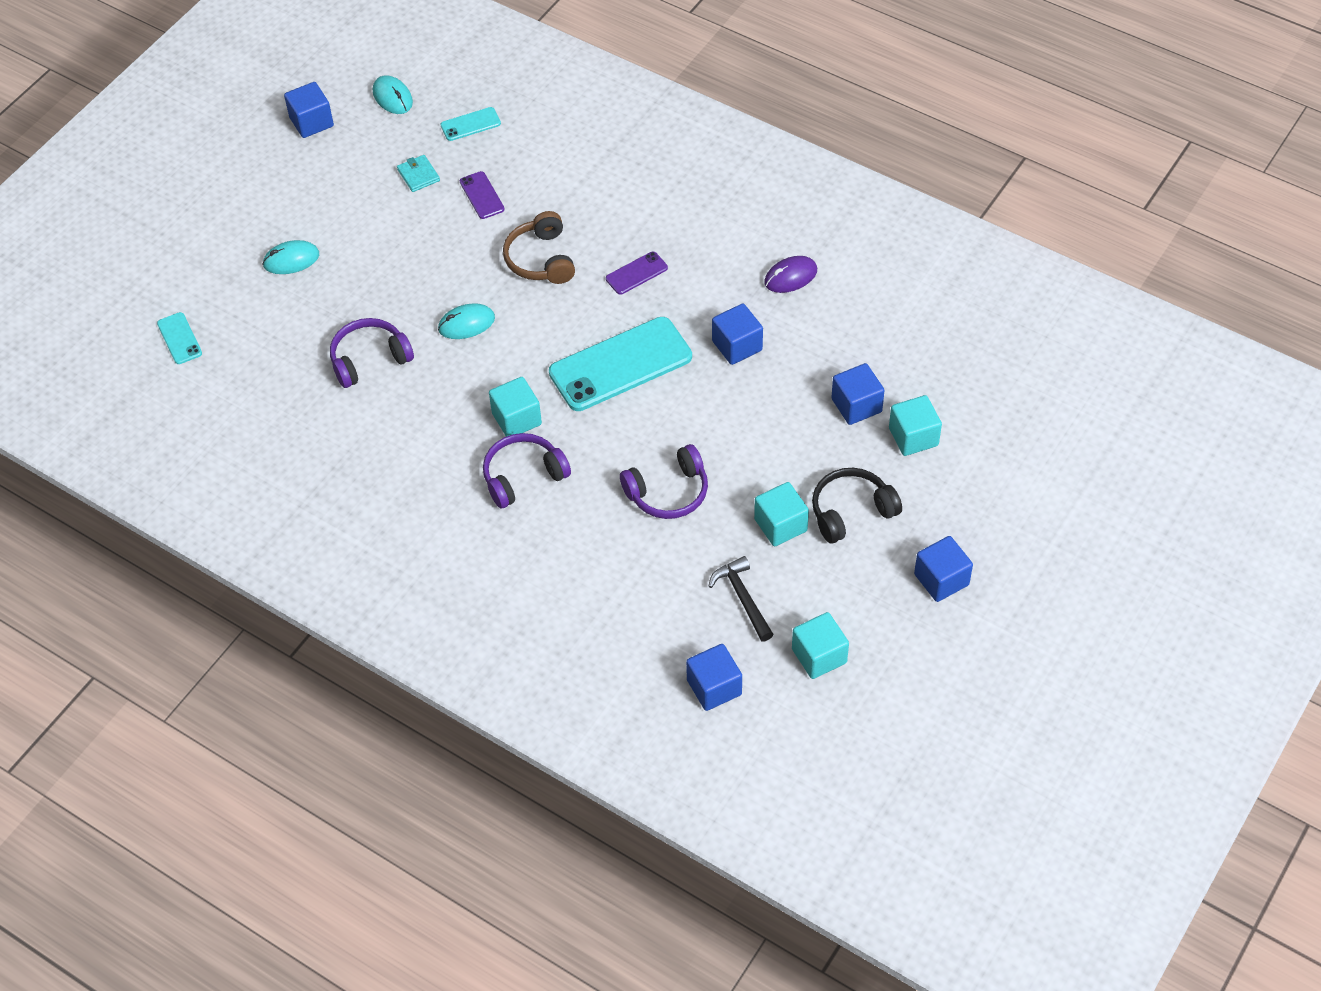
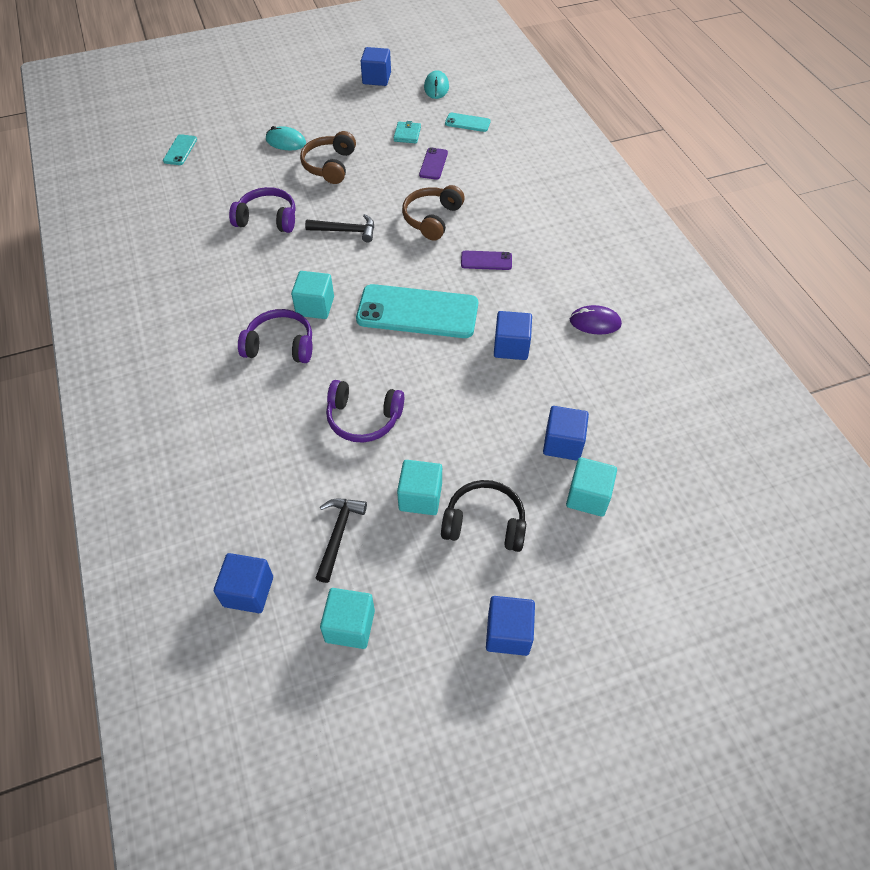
camera: 35 degrees right, 0 degrees up
(371, 260) = (330, 165): none -> brown headphones
(466, 324) = (346, 231): turquoise mouse -> black hammer

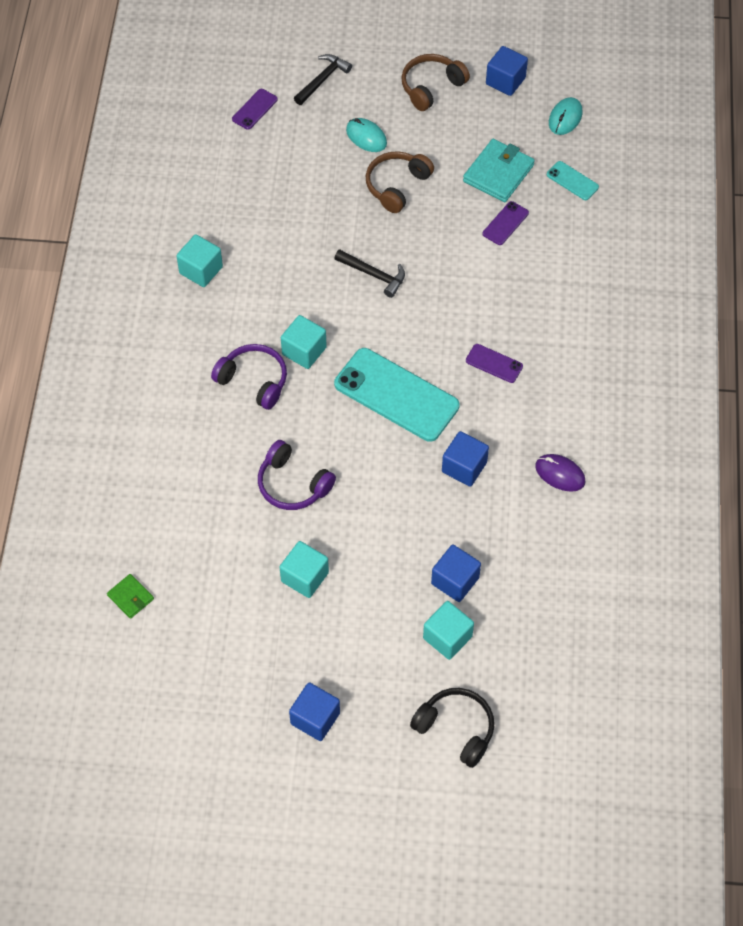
camera: 25 degrees right, 5 degrees up
(180, 150) = (254, 109): turquoise phone -> purple phone
(248, 591) = (130, 597): blue cube -> green wallet
(267, 219) = (304, 231): purple headphones -> none
(338, 534) = (222, 580): black hammer -> black hammer (323, 79)
(350, 626) = (196, 658): turquoise cube -> turquoise cube (201, 270)
(407, 134) = (498, 173): turquoise wallet -> turquoise wallet, size x1.82
(432, 219) = (467, 293): brown headphones -> brown headphones (431, 87)
(484, 523) = (346, 622): black headphones -> black headphones (456, 729)

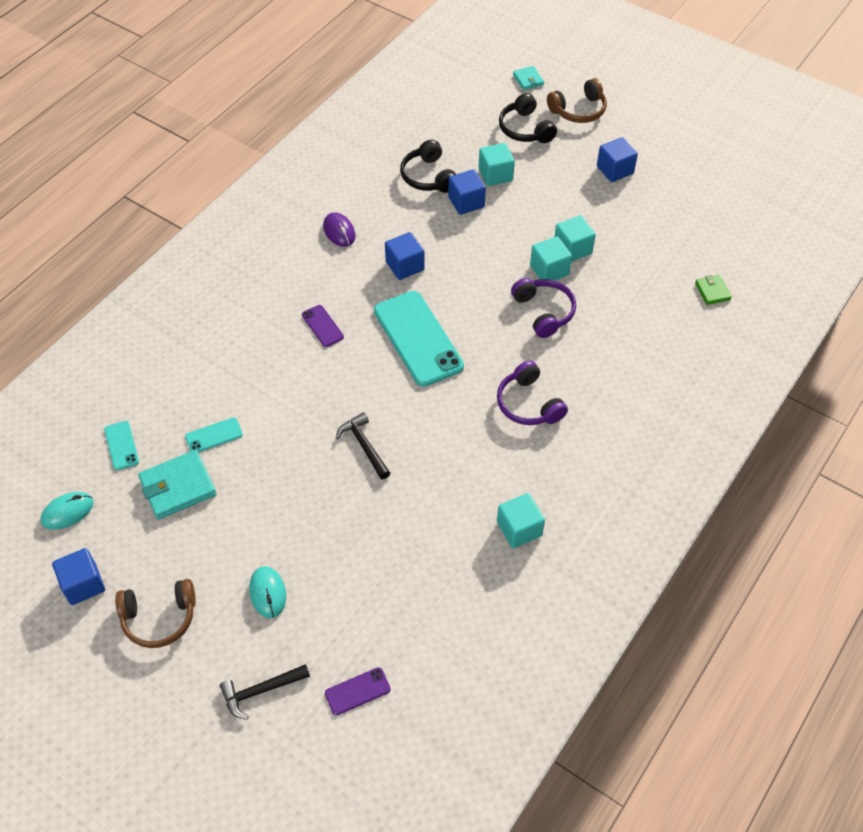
camera: 150 degrees left, 5 degrees down
(304, 351) = (470, 408): turquoise cube -> turquoise cube (549, 270)
(397, 186) = (279, 523): brown headphones -> brown headphones (578, 110)
(503, 820) = (528, 80): none -> turquoise wallet
(505, 223) = (214, 435): purple phone -> turquoise phone
(519, 595) = (428, 176): none -> black headphones

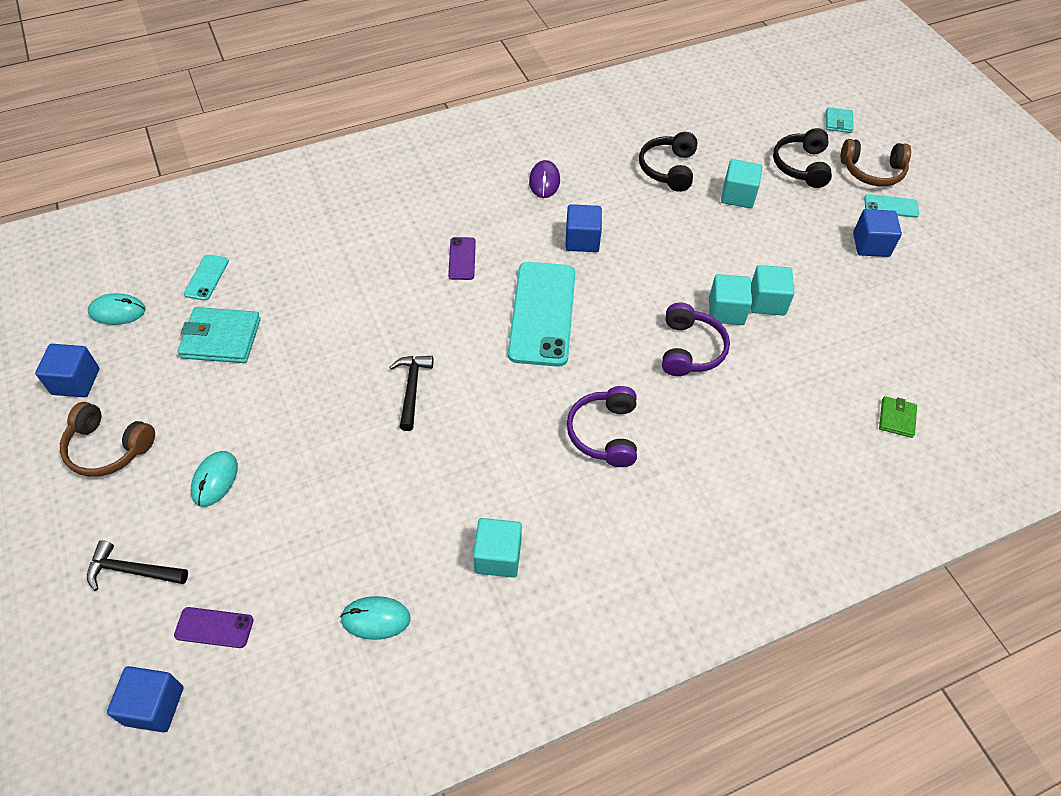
camera: 30 degrees right, 0 degrees up
(214, 435) = (288, 309): turquoise phone -> turquoise phone (891, 206)
(466, 202) = (688, 208): blue cube -> blue cube (154, 706)
(468, 618) = (376, 619): none -> turquoise mouse

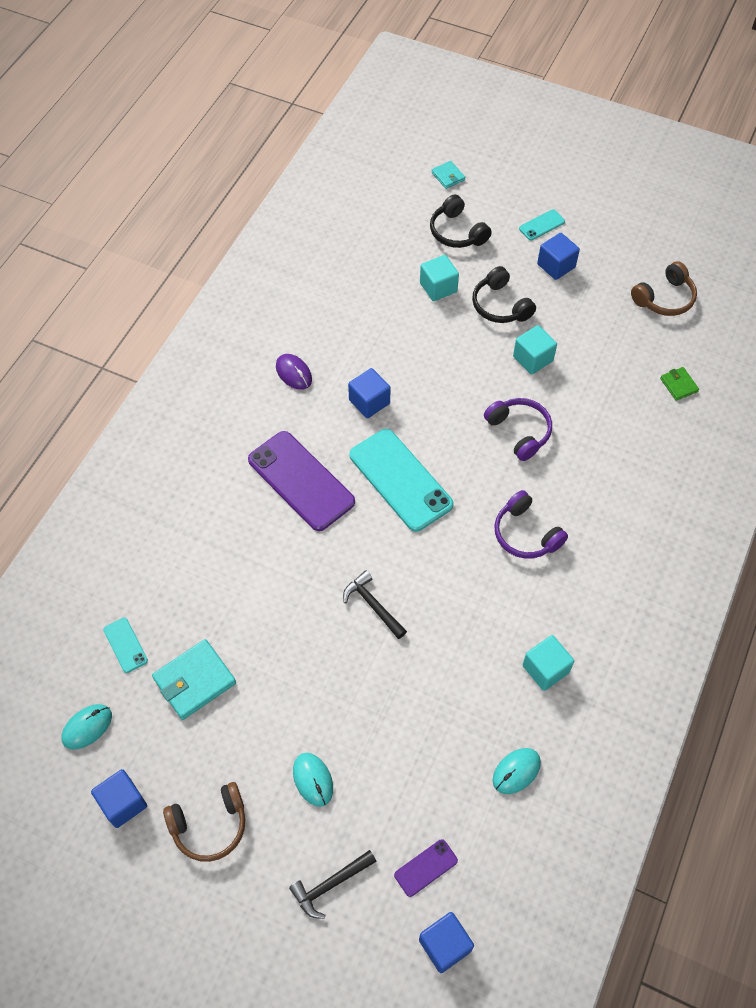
camera: 40 degrees left, 5 degrees up
(462, 259) = (301, 481): purple phone -> purple phone, size x2.20
(668, 169) = (371, 299): black headphones -> black headphones (500, 305)
(726, 311) = (514, 385): turquoise cube -> none
(872, 171) = (506, 204): brown headphones -> brown headphones (664, 298)

